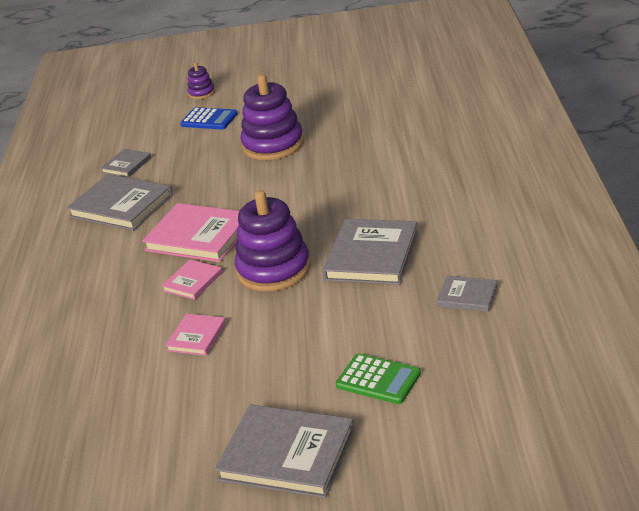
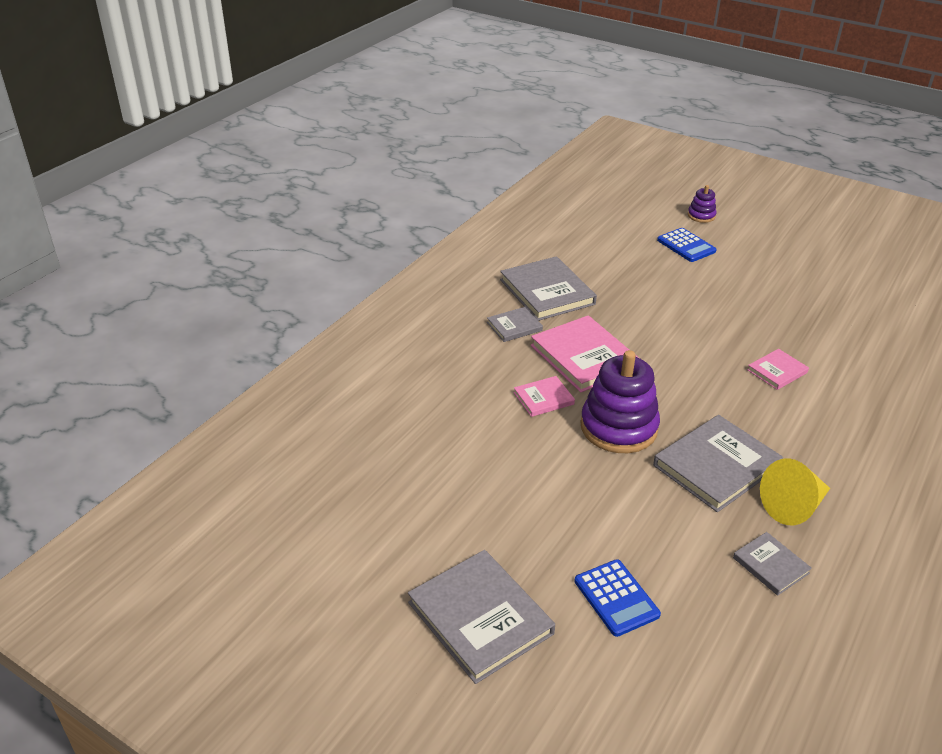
camera: 30 degrees right, 5 degrees up
(126, 165) = (583, 255): grey book -> grey book (514, 326)
(196, 337) = (503, 453): pink book -> pink book (777, 371)
(273, 145) = (721, 301): purple stacking toy -> none
(378, 380) = (616, 598): green calculator -> blue calculator
(449, 251) = (793, 506): none -> yellow cone

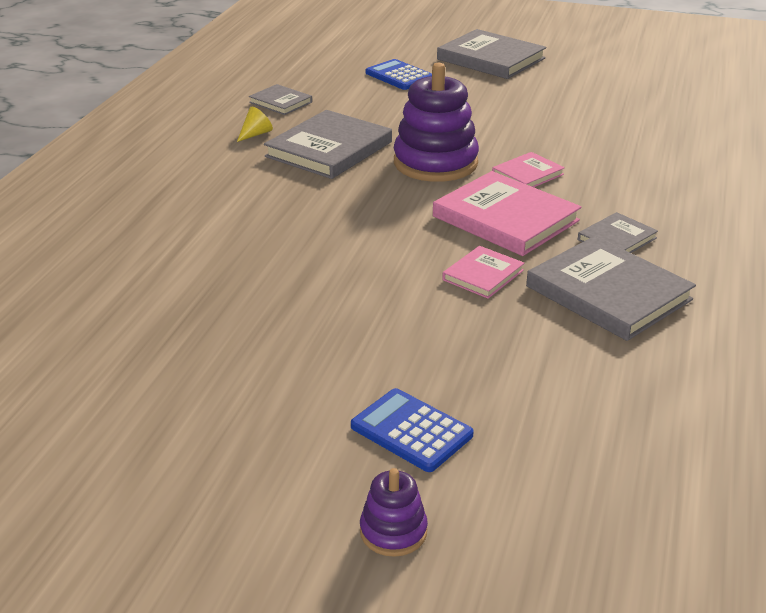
camera: 165 degrees right, 5 degrees down
(777, 371) = (255, 240): pink book -> pink book (483, 275)
(793, 506) = (255, 134): yellow cone -> yellow cone, size x0.51

